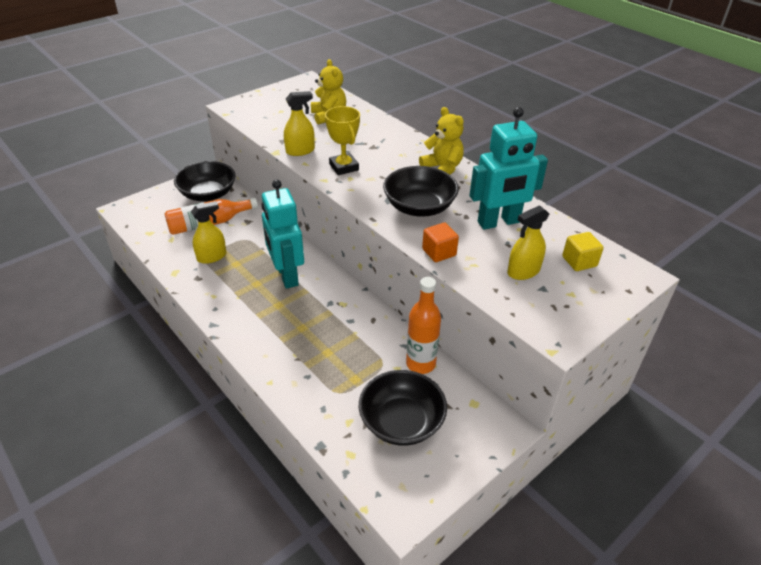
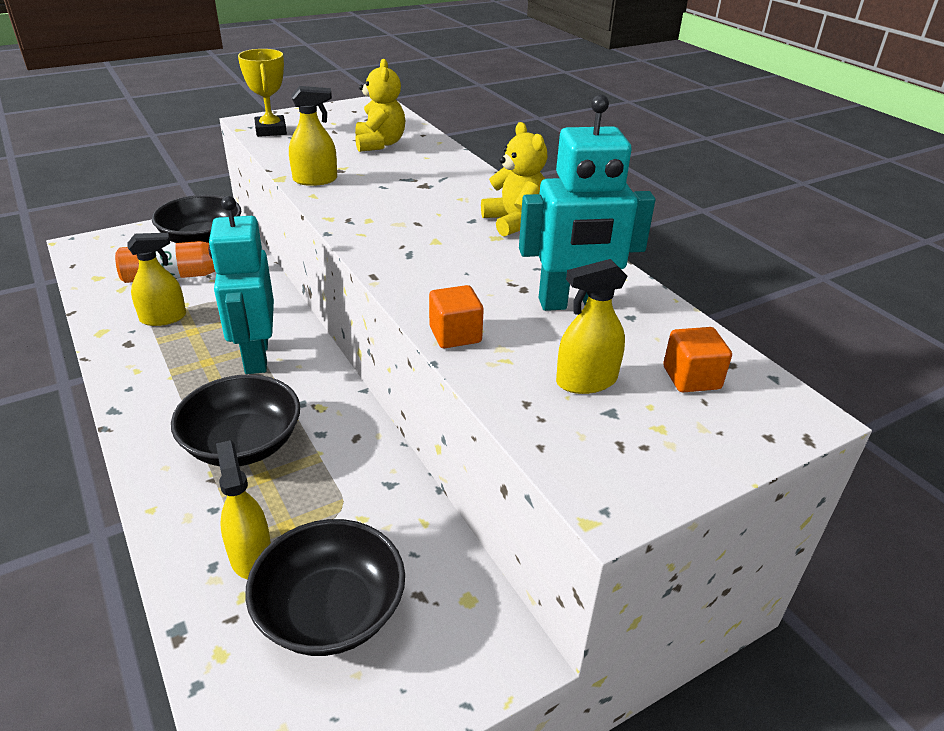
camera: 10 degrees right, 5 degrees down
(342, 399) = (251, 556): none -> yellow spray bottle
(344, 167) = (367, 205): yellow trophy -> yellow trophy (271, 130)
(419, 207) = (454, 268): black bowl -> black bowl (243, 444)
(420, 364) = (403, 517): orange bottle -> none
(579, 261) = (691, 378): yellow cube -> orange cube

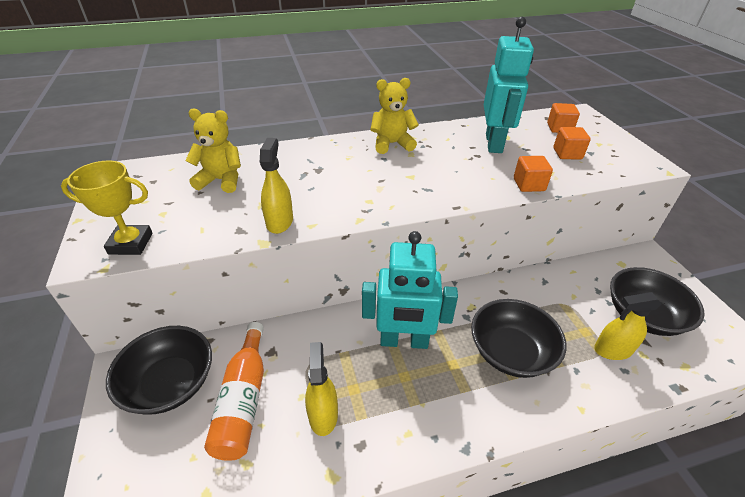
camera: 75 degrees left, 5 degrees up
(586, 381) = (567, 154): yellow spray bottle -> orange cube

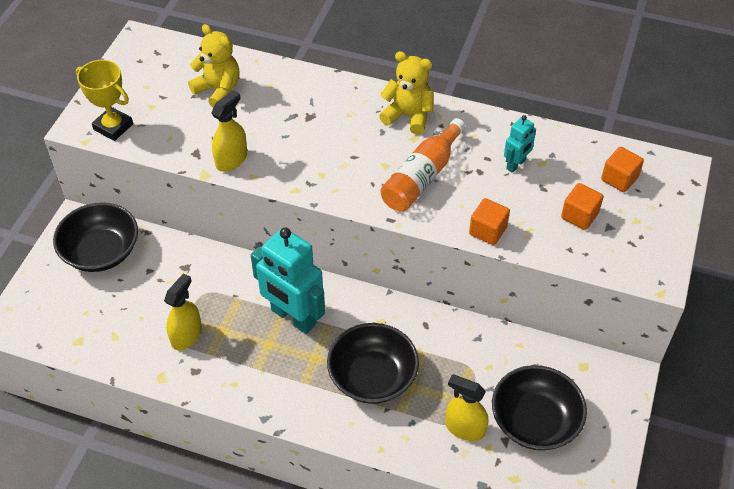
camera: 35 degrees right, 10 degrees up
(243, 400) = (141, 293): orange bottle -> orange bottle (422, 177)
(494, 143) = (516, 164): turquoise robot -> turquoise robot, size x0.48

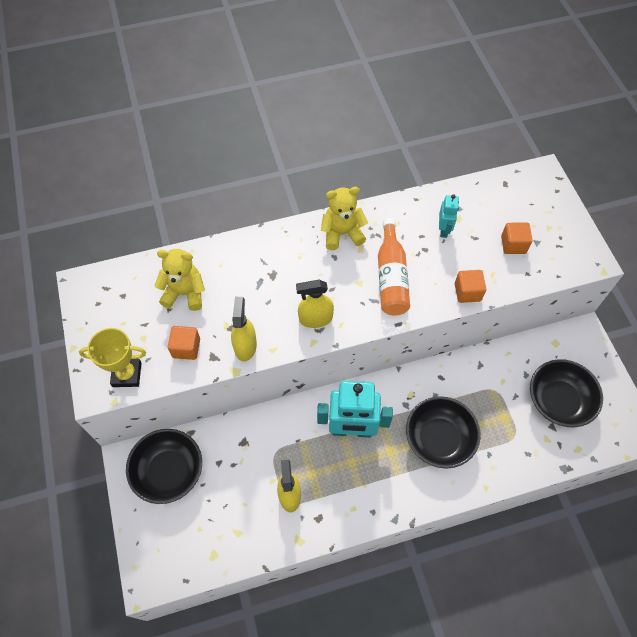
camera: 35 degrees left, 10 degrees up
(465, 428) = (523, 435): yellow spray bottle -> yellow spray bottle (315, 319)
(619, 179) = (514, 202): orange cube -> orange cube (186, 348)

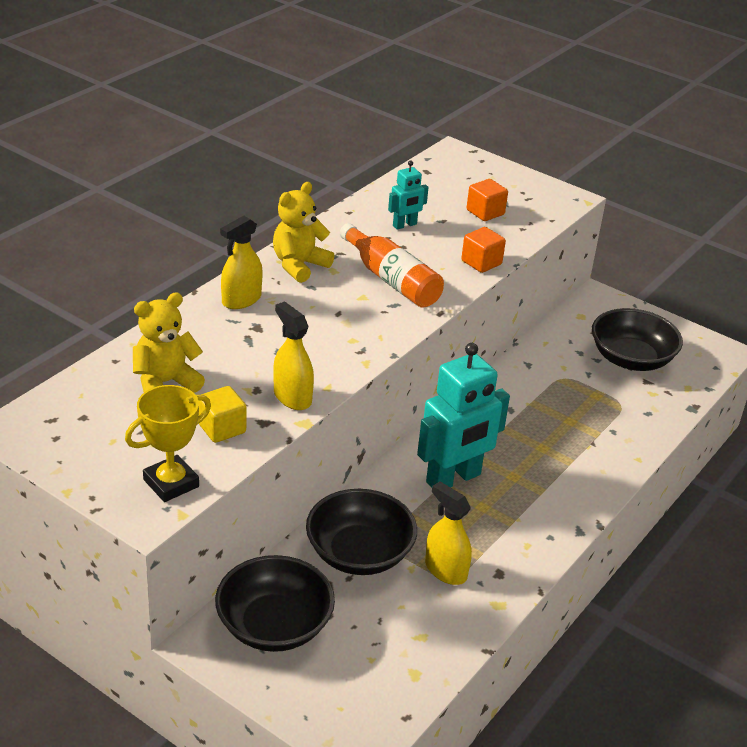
camera: 40 degrees left, 25 degrees down
(186, 348) = (222, 428): orange cube -> yellow cube
(315, 319) = (347, 343): yellow spray bottle -> yellow spray bottle (241, 300)
(439, 439) = (551, 442): black bowl -> black bowl (359, 553)
(444, 230) = (405, 225): turquoise robot -> turquoise robot turned 90 degrees clockwise

